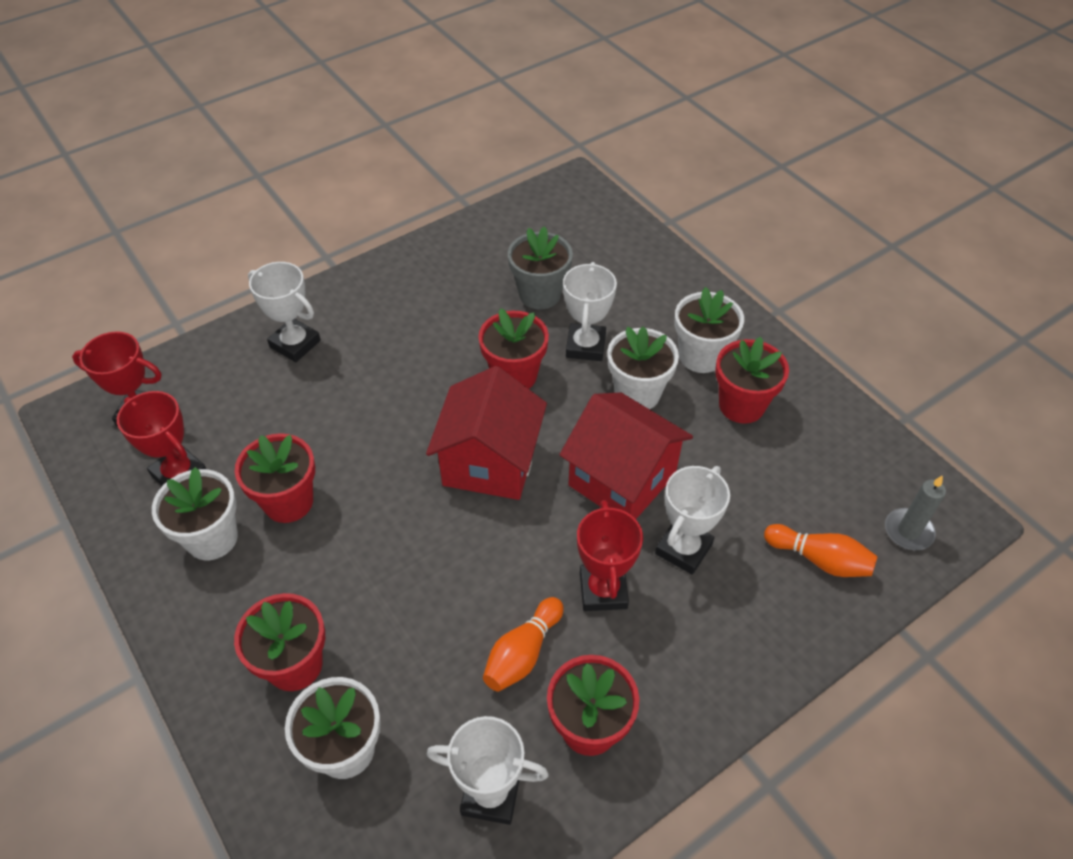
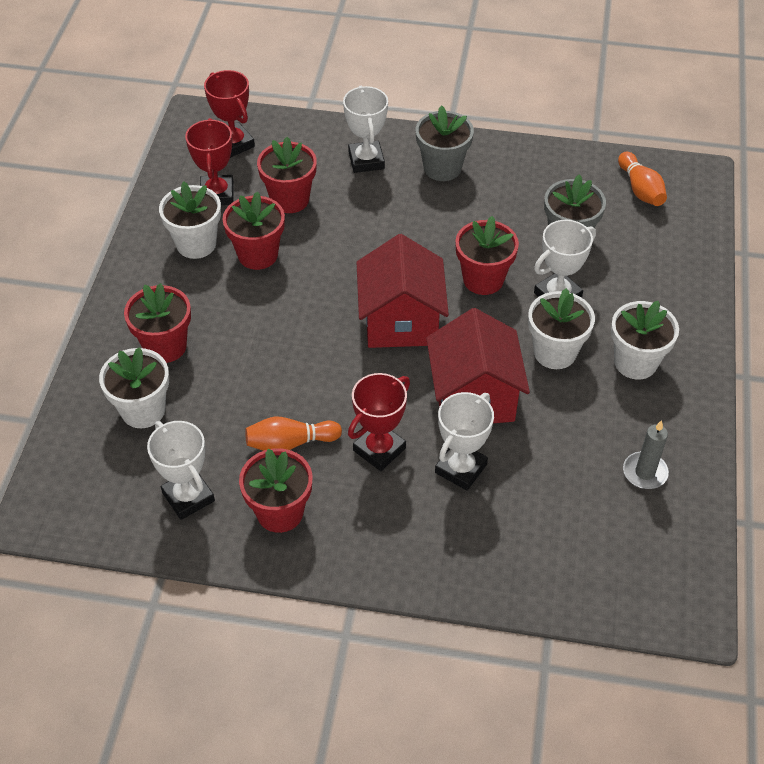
camera: 45 degrees right, 0 degrees up
(371, 306) = (442, 168): none -> grey flower pot
(490, 463) = (401, 321): red house -> red house turned 60 degrees counterclockwise
(683, 549) = (461, 468): white trophy -> white trophy turned 45 degrees counterclockwise
(741, 405) = (622, 416): red flower pot -> red flower pot (290, 199)
(819, 559) = (545, 550): orange bowling pin -> orange bowling pin (640, 189)
(908, 531) = (636, 588): grey candle -> grey candle (645, 472)

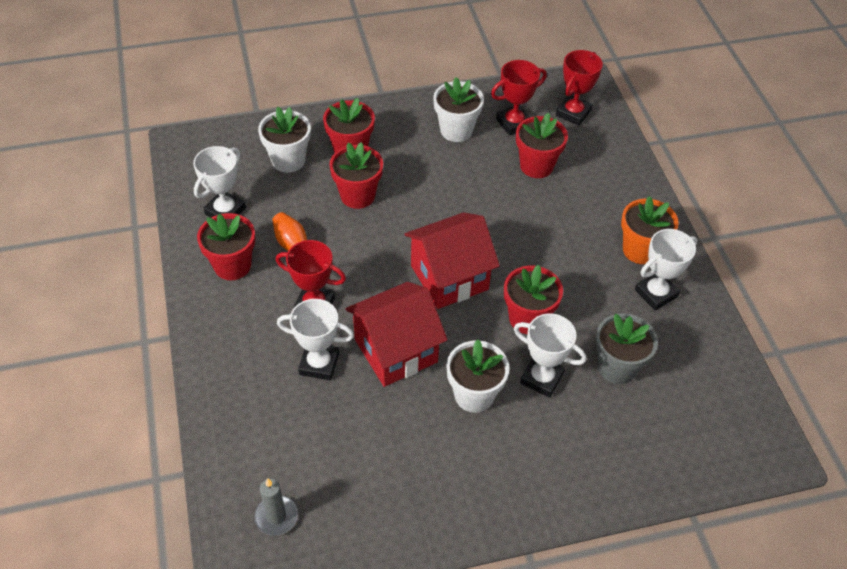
camera: 65 degrees right, 0 degrees up
(258, 255) = (467, 168): red flower pot -> red flower pot (357, 195)
(366, 160) = (613, 197): white trophy -> white trophy (656, 293)
(442, 168) = (640, 250): grey flower pot -> orange flower pot
(635, 362) = (496, 461): white flower pot -> none
(640, 189) = (720, 409): orange bowling pin -> none
(645, 472) = (373, 501): grey candle -> grey candle (276, 516)

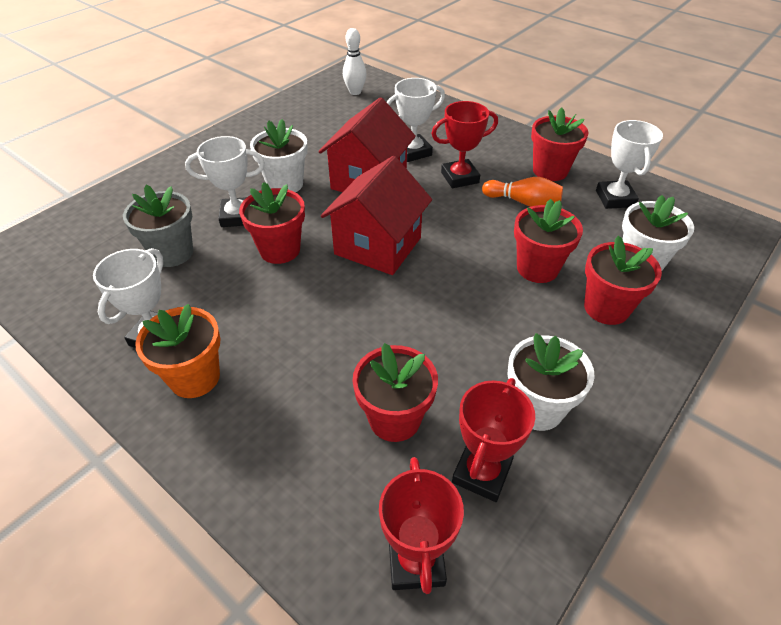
camera: 145 degrees right, 5 degrees down
(276, 516) = (355, 92): grey candle -> white bowling pin

